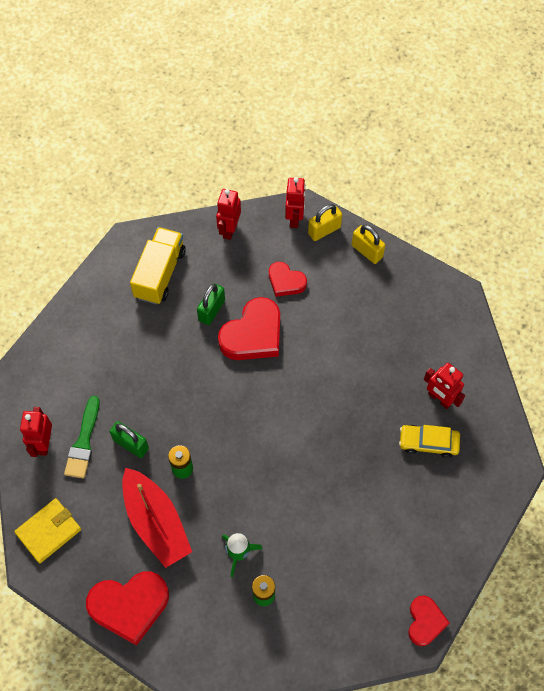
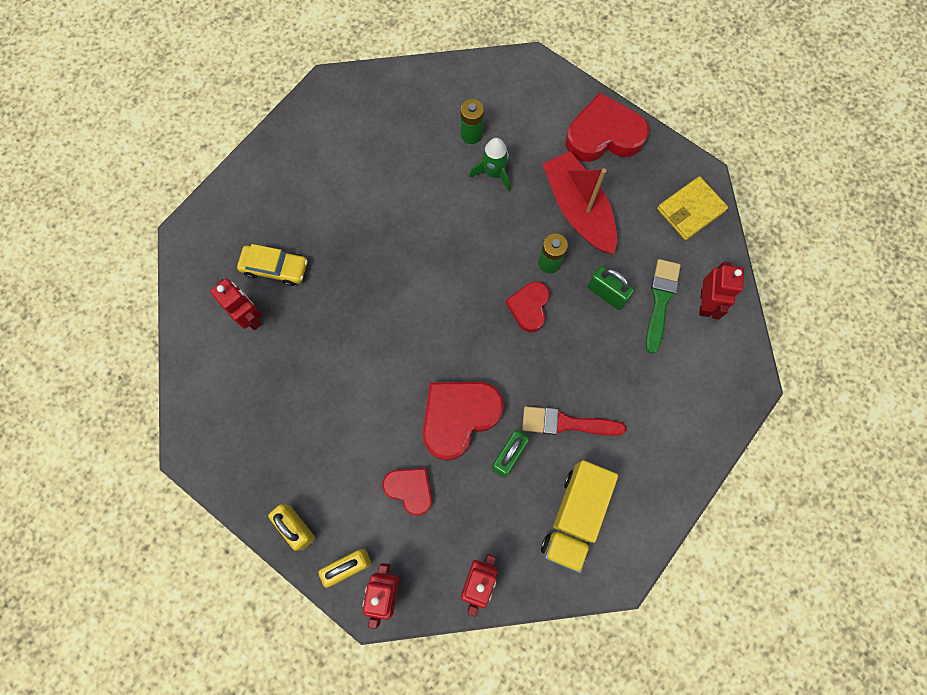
camera: 175 degrees left, 10 degrees up
(166, 337) = (567, 423): none -> red brush
(425, 622) = (318, 100): red heart -> red heart (529, 307)

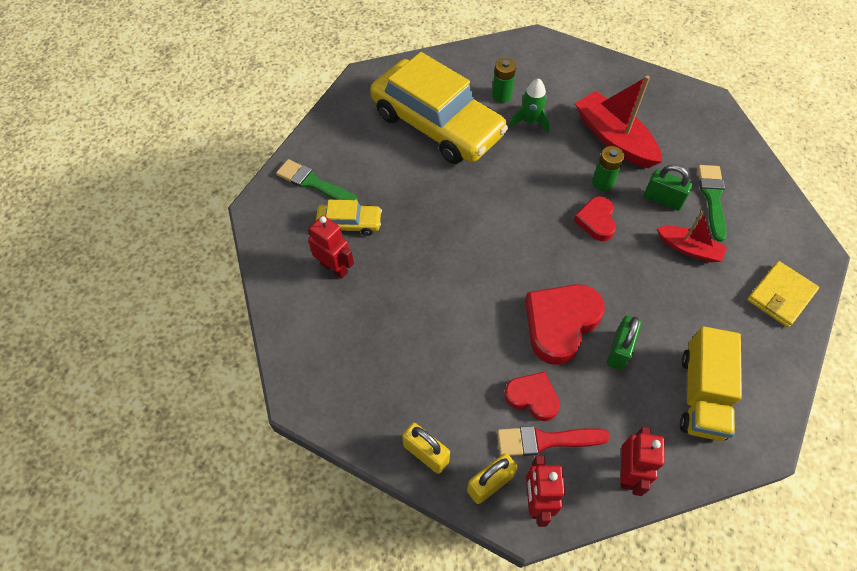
camera: 10 degrees left, 15 degrees down
(248, 214) = (314, 183): none -> green brush
(392, 161) = (437, 124): none -> yellow car
(567, 423) = (664, 312): red brush -> red brush (545, 440)
(604, 135) = (616, 81): red heart -> none
(615, 356) = (689, 248): none -> red boat
(690, 210) = (711, 125): yellow wallet -> yellow wallet (780, 296)
(705, 303) = (752, 194): red robot -> none

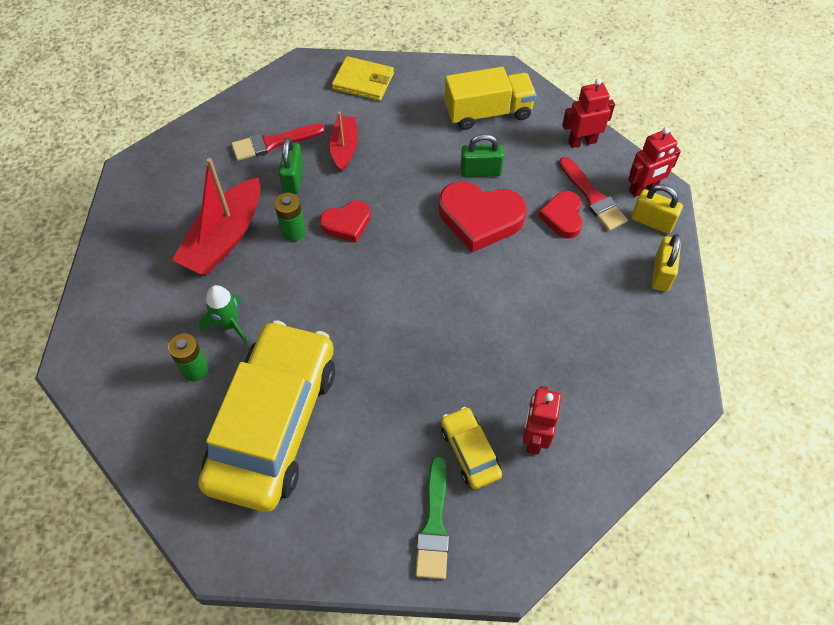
camera: 115 degrees left, 0 degrees up
(712, 198) = (273, 143): green brush -> red brush

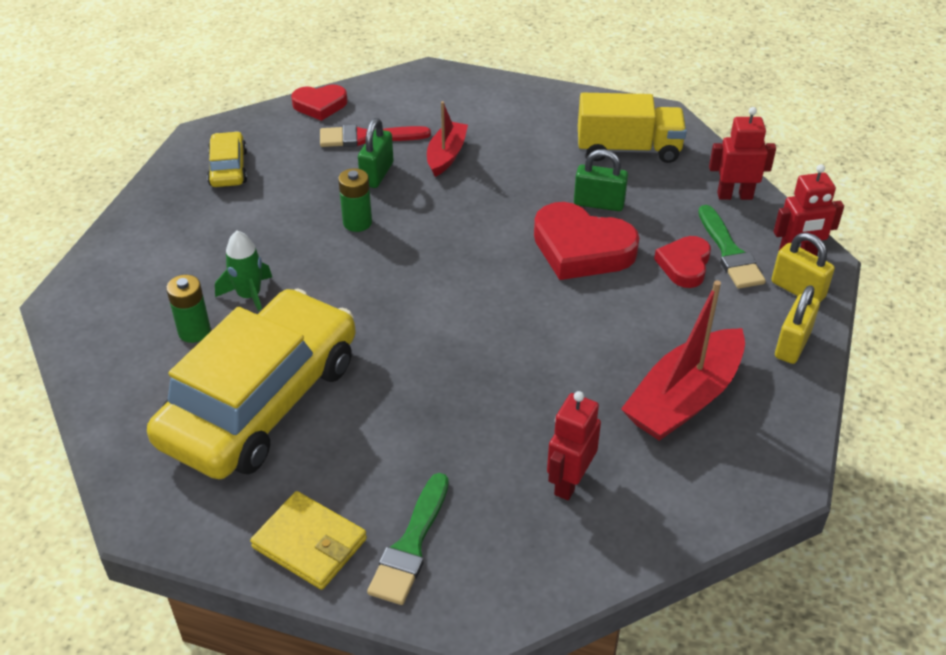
camera: 15 degrees right, 15 degrees down
(224, 238) = (278, 215): red boat -> red boat (684, 399)
(347, 224) = (421, 226): red heart -> red heart (320, 105)
(363, 81) = (491, 98): yellow wallet -> yellow wallet (309, 543)
(470, 451) = (483, 479): yellow car -> yellow car (228, 168)
(592, 197) = (729, 252): red brush -> green brush

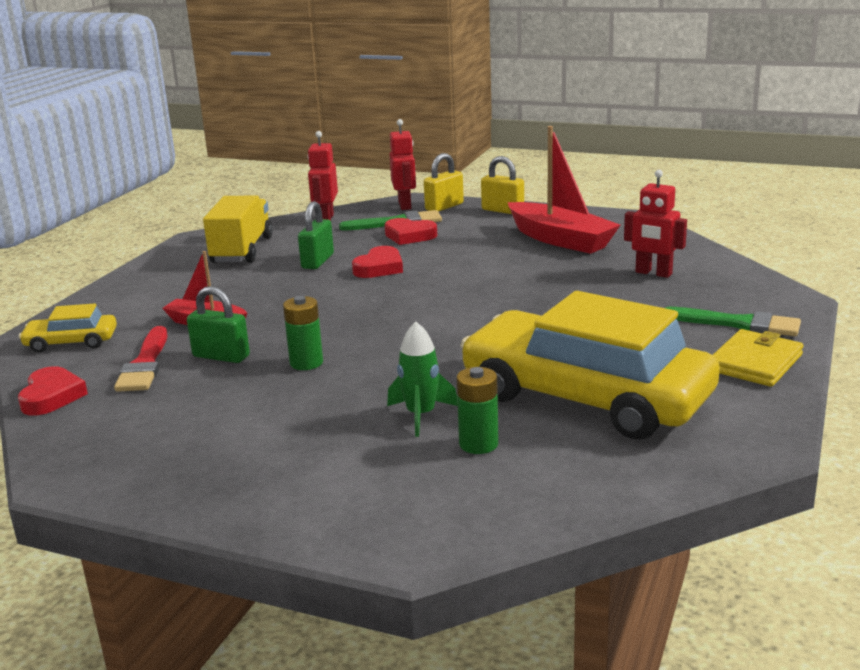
camera: 85 degrees left, 20 degrees down
(228, 168) = (156, 450): yellow car -> yellow car (71, 342)
(581, 249) = (379, 268): red heart -> red heart, size x0.59

